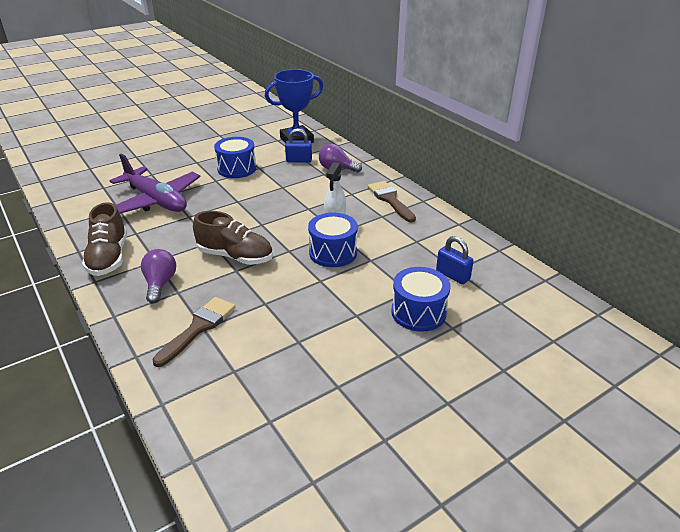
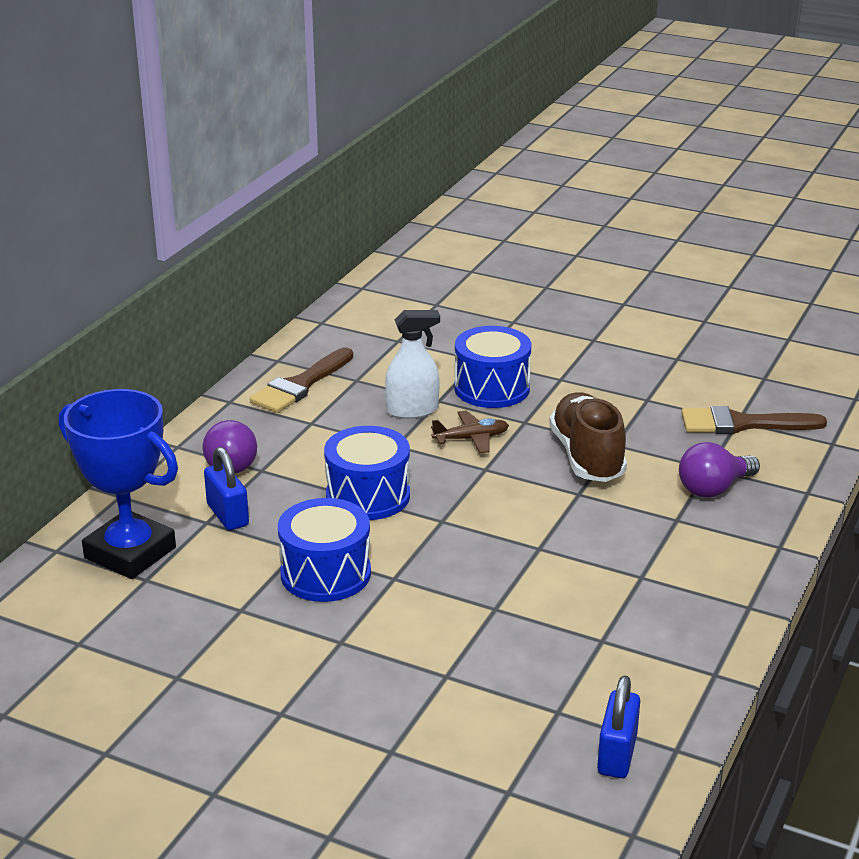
camera: 120 degrees left, 5 degrees down
(109, 257) = (724, 565): brown shoe -> none
(156, 201) = (532, 610): purple plane -> none
(291, 229) = (471, 439): none -> brown plane
(418, 312) = (544, 308): blue drum -> blue drum (368, 496)
(452, 275) = (450, 303): blue padlock -> blue padlock (617, 754)

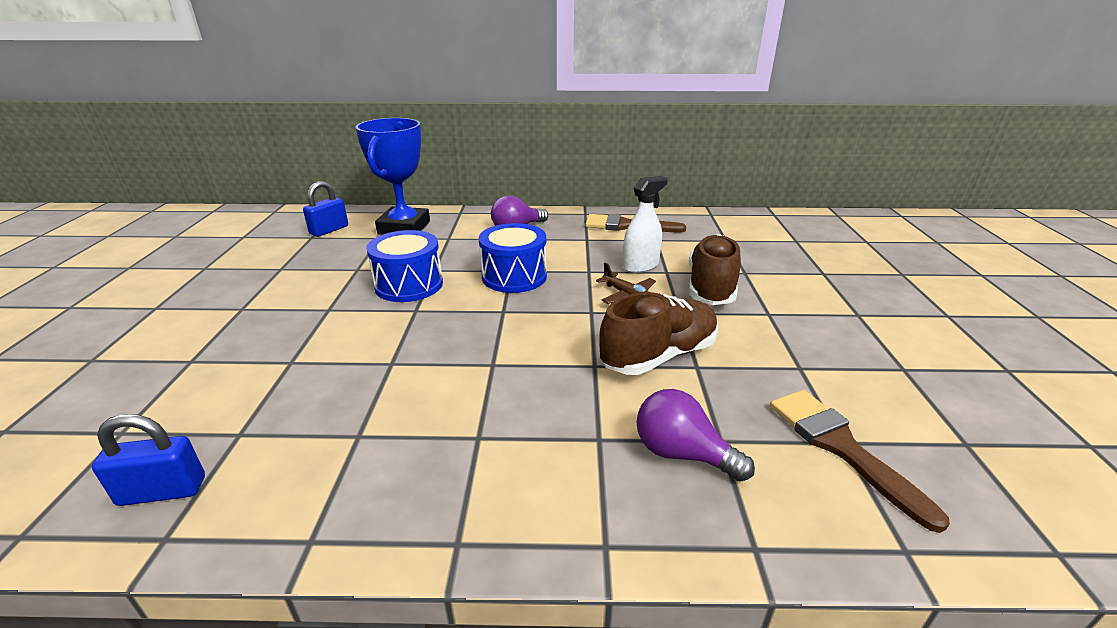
camera: 65 degrees right, 0 degrees up
(227, 515) = (459, 241): blue padlock -> blue padlock (329, 230)
(412, 410) = (640, 266): white spray bottle -> white spray bottle turned 90 degrees counterclockwise
(492, 388) = (711, 287): blue drum -> brown shoe

